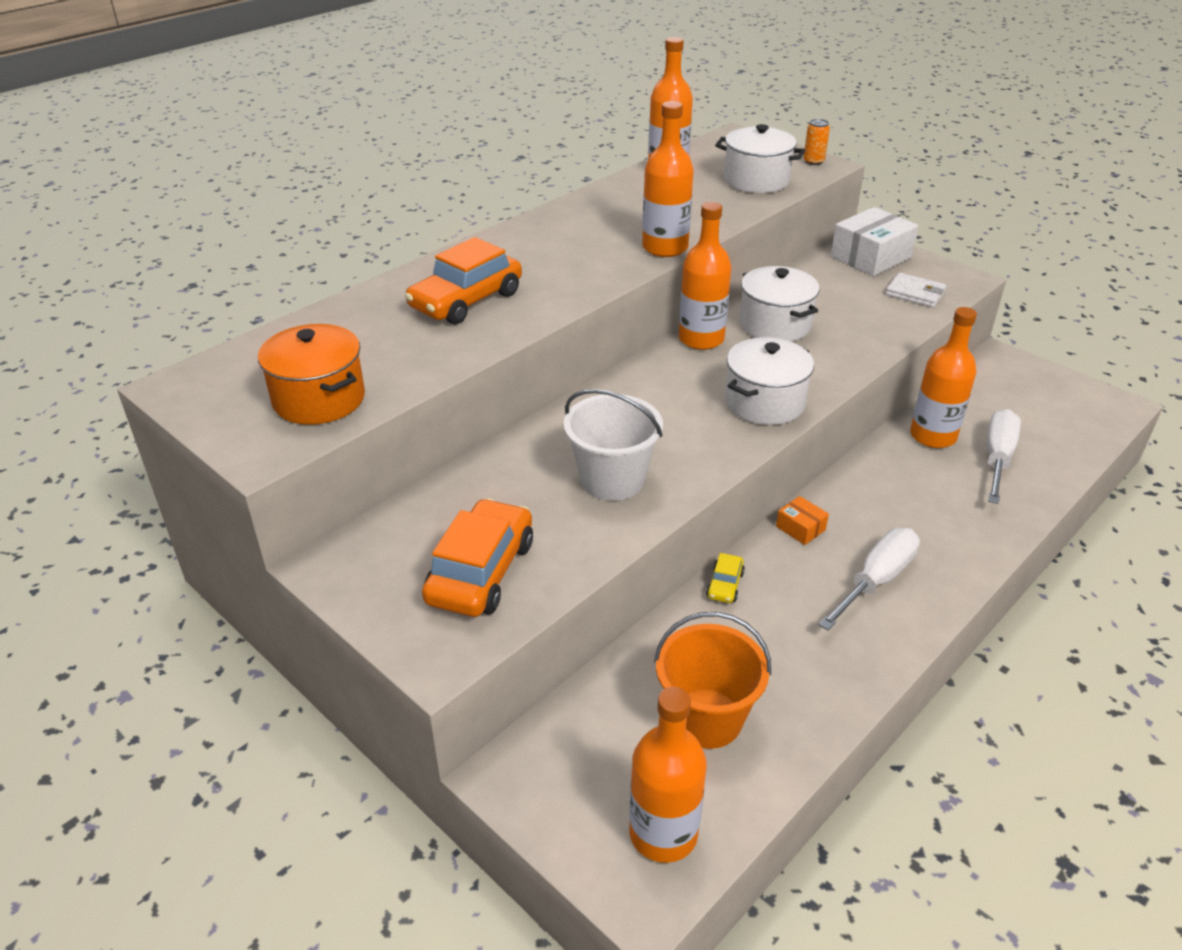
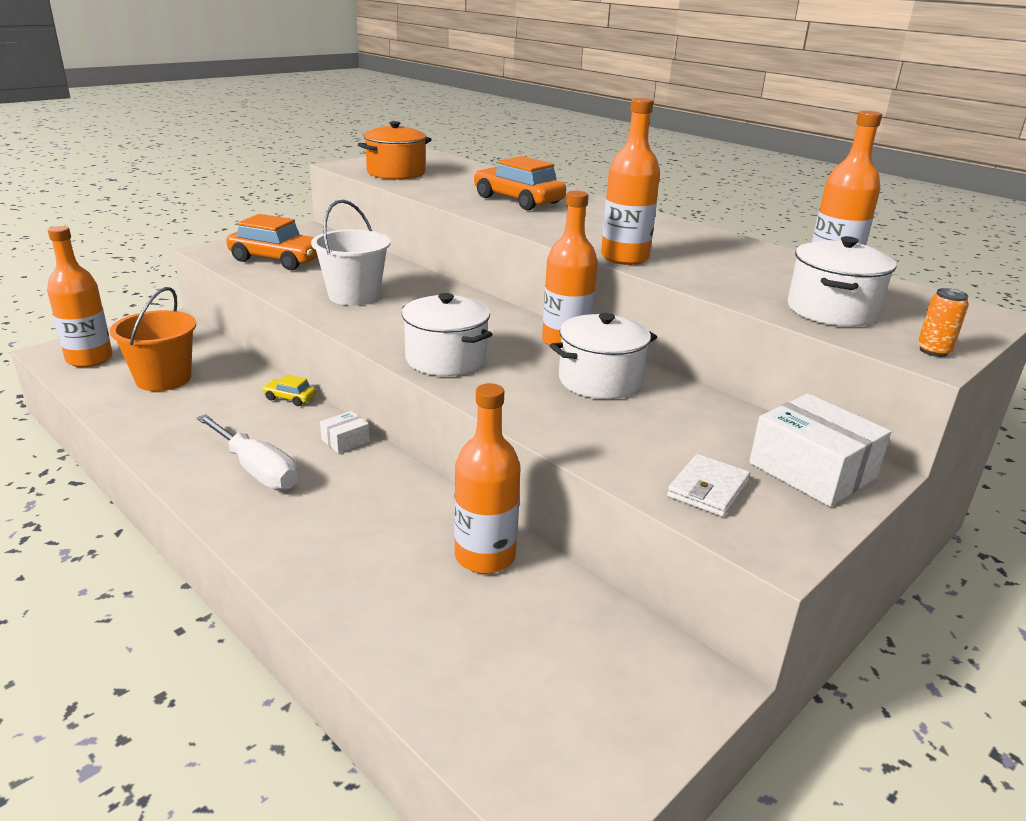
camera: 90 degrees right, 10 degrees down
(800, 528) = (345, 440): orange box -> white box
(997, 459) = (428, 603): white screwdriver -> none

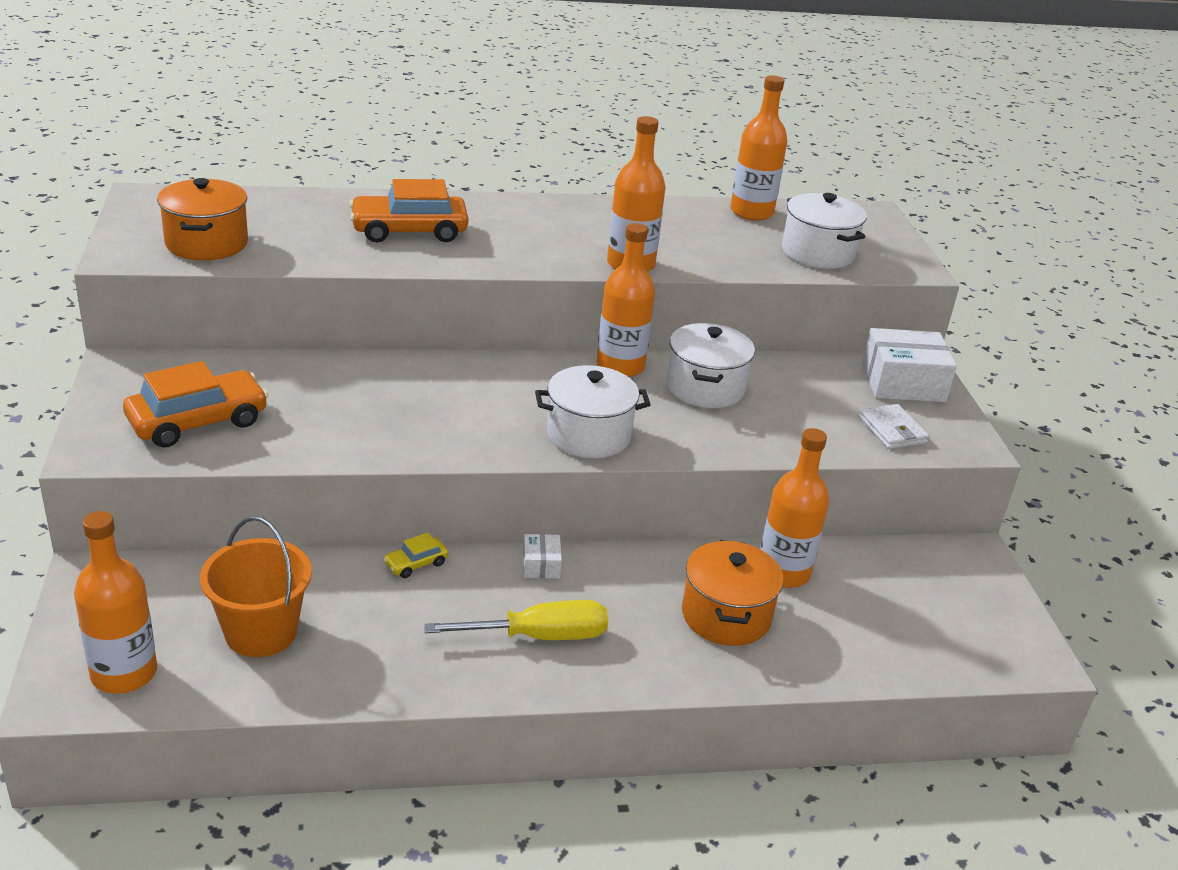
camera: 55 degrees left, 5 degrees up
(256, 469) = (538, 636): white screwdriver -> yellow screwdriver
(354, 296) = (378, 419): white bucket -> none
(380, 546) = (726, 615): none -> orange pot
(933, 351) = (908, 261): orange can -> none

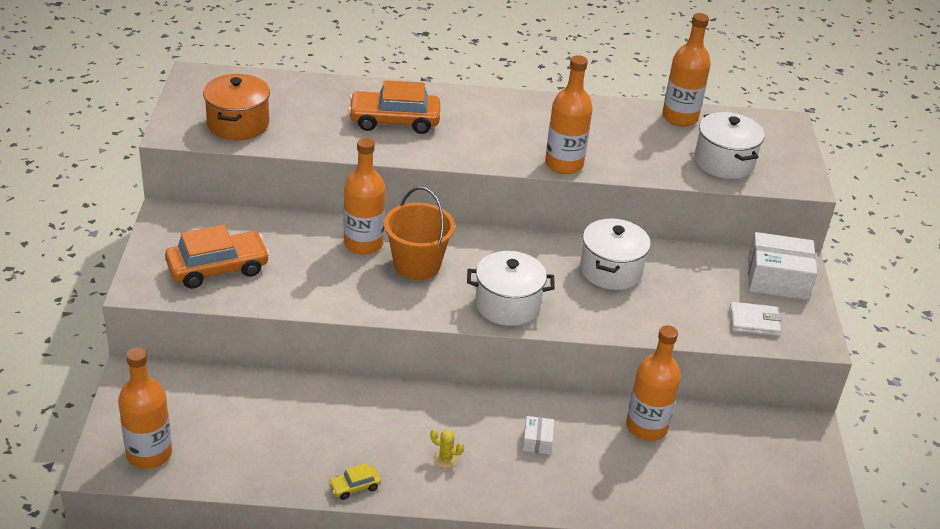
camera: 10 degrees right, 5 degrees up
(261, 632) = (246, 433): orange bucket -> orange bucket (417, 265)
(416, 564) = (366, 391): yellow car -> yellow car (354, 487)
(538, 636) = (445, 459): yellow screwdriver -> yellow cactus
(541, 565) = (459, 402): white box -> white box (537, 441)
(620, 366) = (547, 245): orange bottle -> orange bottle (363, 244)
(726, 615) = (591, 458): orange pot -> none
(892, 430) = (754, 321): white wallet -> white wallet turned 75 degrees counterclockwise

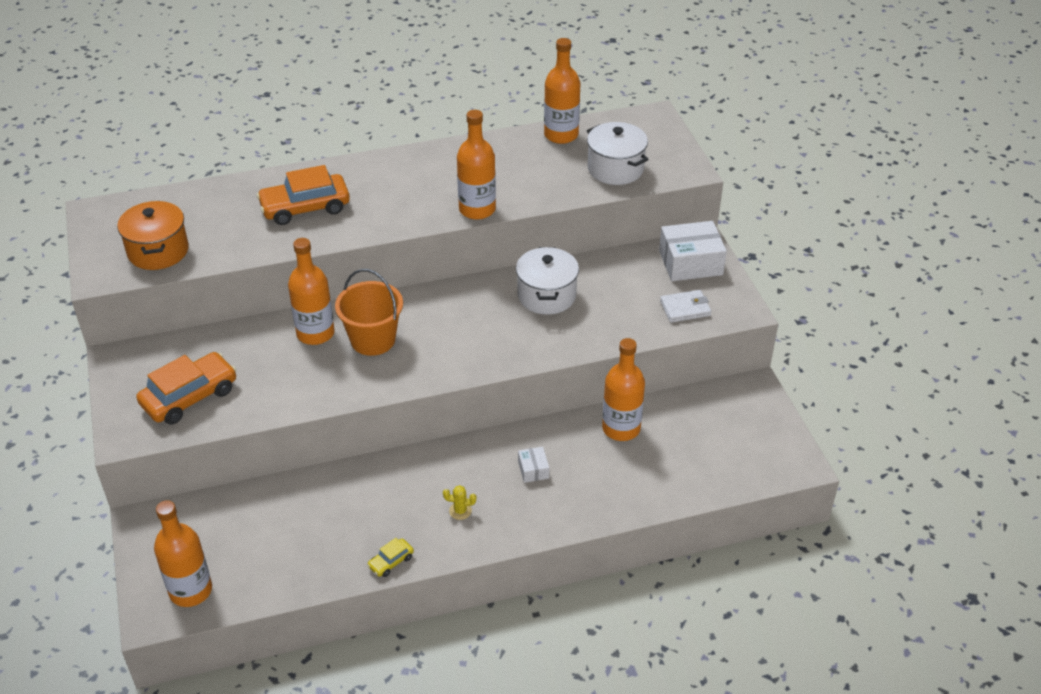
camera: 15 degrees left, 5 degrees up
(507, 305) = (469, 355): white pot -> none

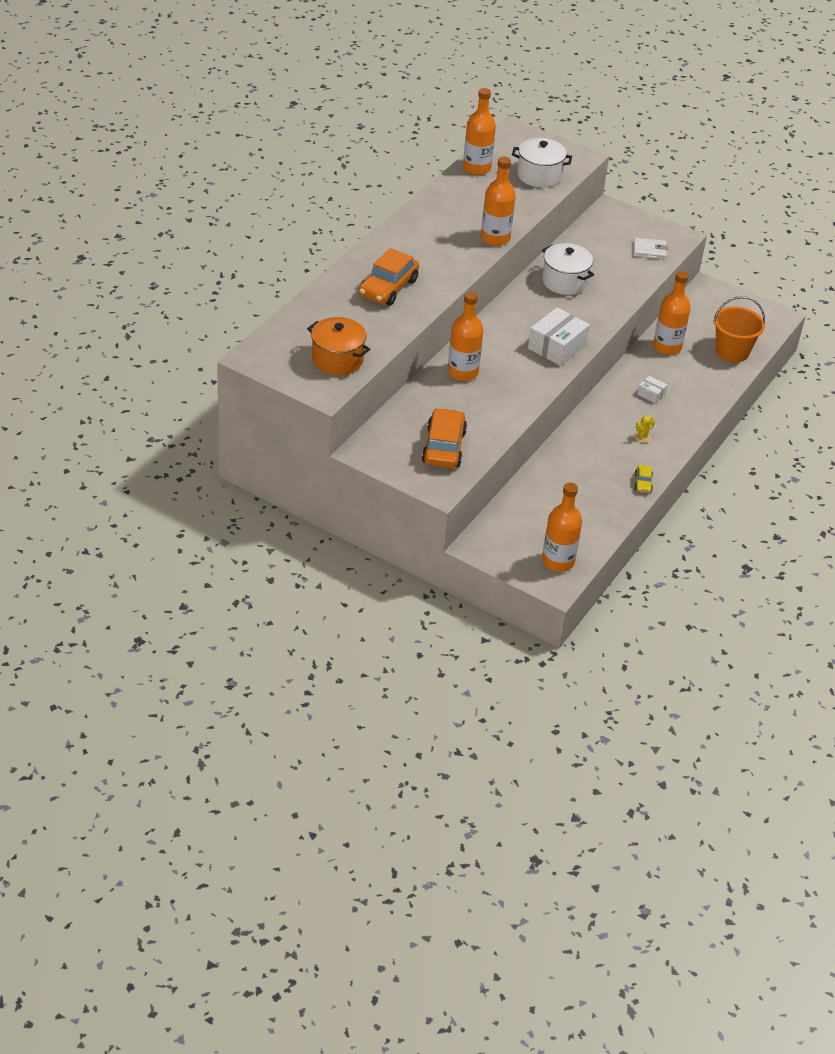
camera: 45 degrees left, 0 degrees up
(373, 340) = (502, 358): orange bucket -> orange bucket (732, 351)
(685, 308) = (649, 251): white wallet -> white wallet turned 60 degrees clockwise
(690, 263) = (617, 222): white box -> white box (557, 347)

